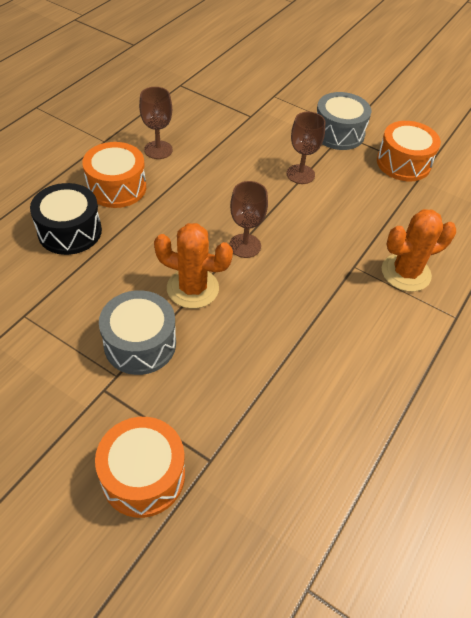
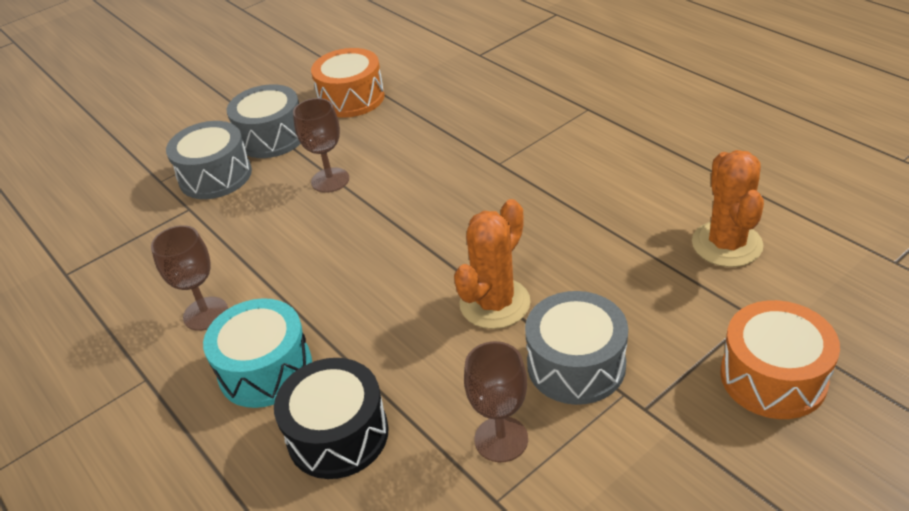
camera: 65 degrees left, 10 degrees down
(117, 187) = (265, 369): orange drum -> turquoise drum
(245, 246) = (436, 246): brown goblet -> brown goblet (501, 439)
(286, 118) = (215, 176): none -> grey drum
(405, 273) = (520, 129): orange cactus -> orange cactus (727, 244)

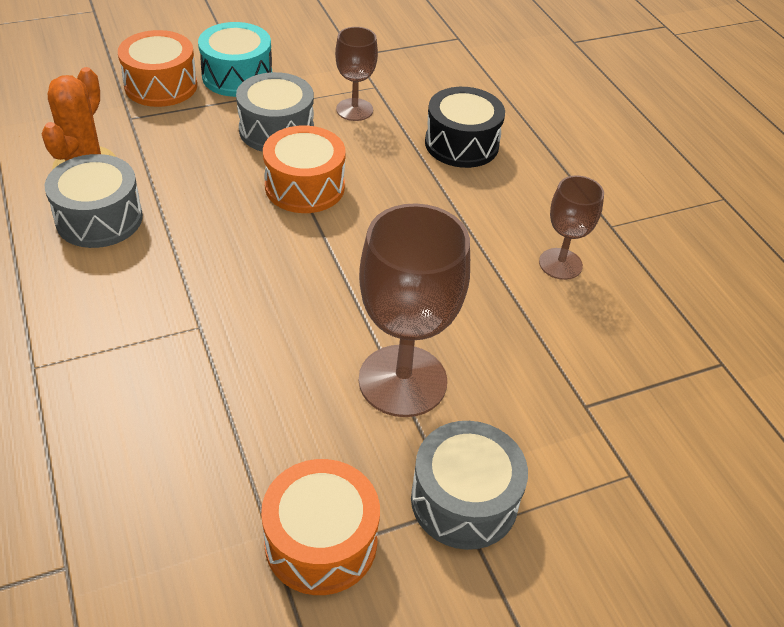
camera: 170 degrees left, 5 degrees up
(215, 176) = (551, 451): grey drum -> grey drum (99, 218)
(265, 369) = (508, 200): turquoise drum -> turquoise drum (237, 76)
(330, 180) = (402, 381): brown goblet -> brown goblet, size x1.79
(495, 303) = (304, 186): orange cactus -> orange drum

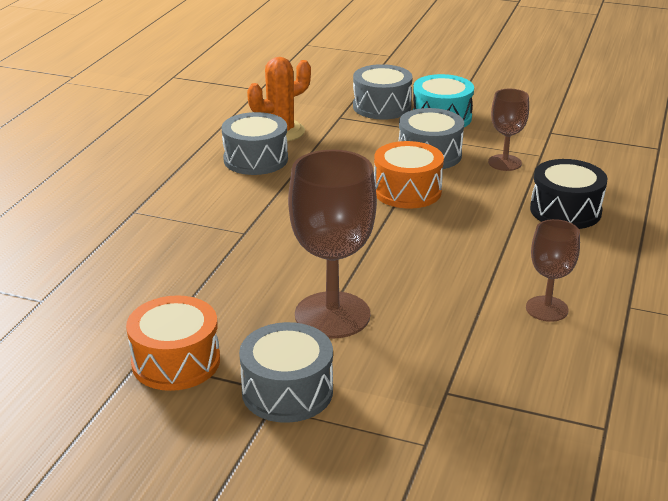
camera: 45 degrees right, 15 degrees down
(161, 86) = (382, 107): orange drum -> grey drum

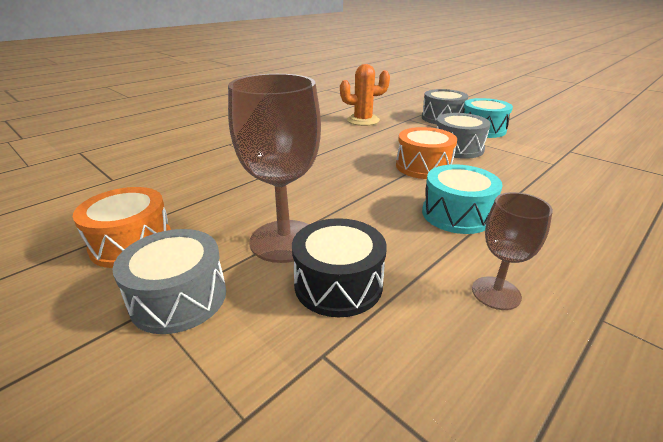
camera: 25 degrees right, 0 degrees up
(255, 159) = (332, 131): grey drum -> none
(476, 243) = (456, 214): none -> turquoise drum
(504, 163) = (518, 163): brown goblet -> none
(565, 211) = (559, 207): black drum -> black drum (338, 284)

